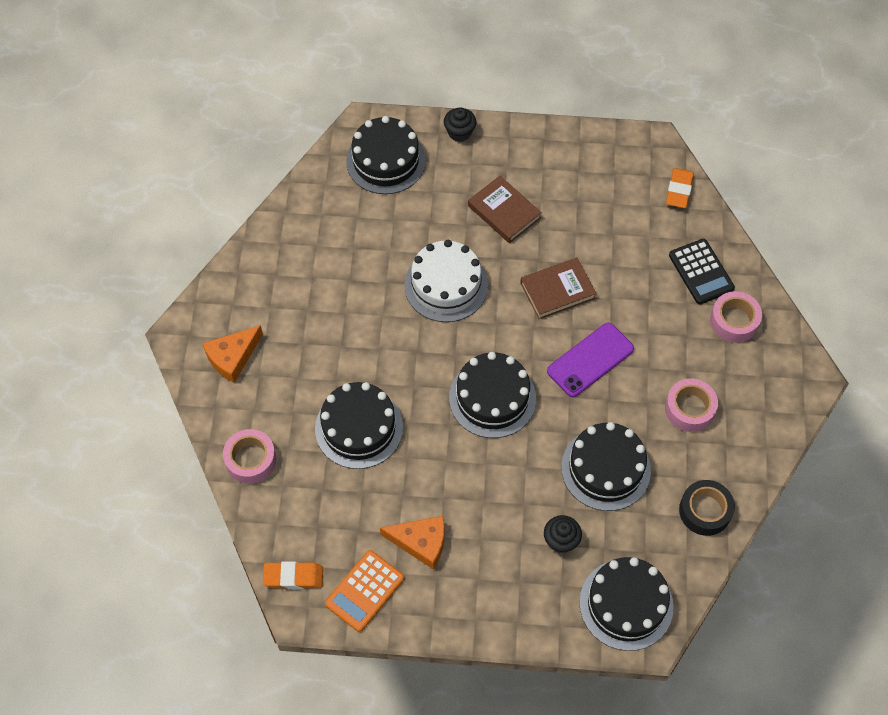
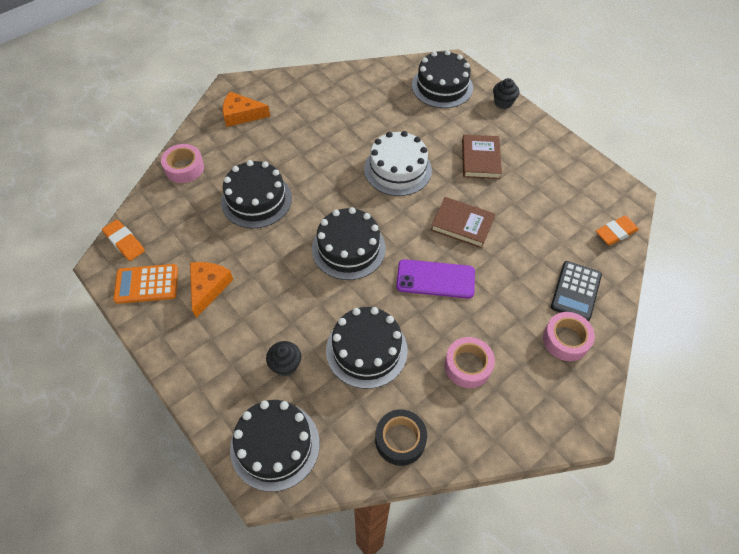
camera: 45 degrees right, 5 degrees down
(421, 542) = (208, 288): orange cheese -> orange cheese turned 135 degrees counterclockwise

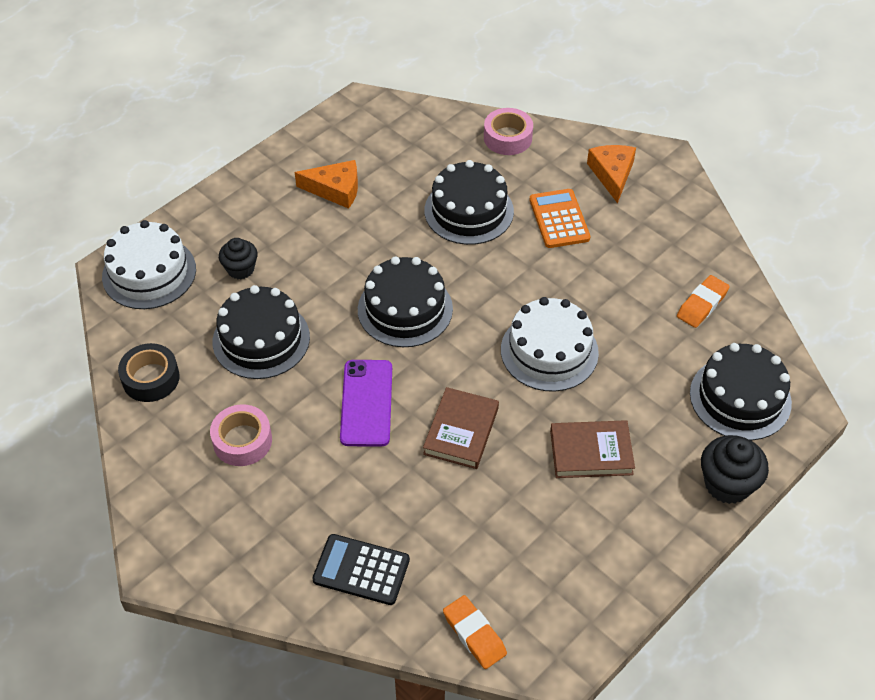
camera: 85 degrees right, 5 degrees down
(124, 242) = (389, 111): orange eraser -> orange eraser (702, 305)
(146, 284) = (336, 140): orange calculator -> orange calculator (559, 219)
(275, 445) = (149, 273): black cake -> white cake
(503, 102) = (727, 484): black cupcake -> black cupcake, size x1.51
(566, 340) = (282, 552): pink tape -> none

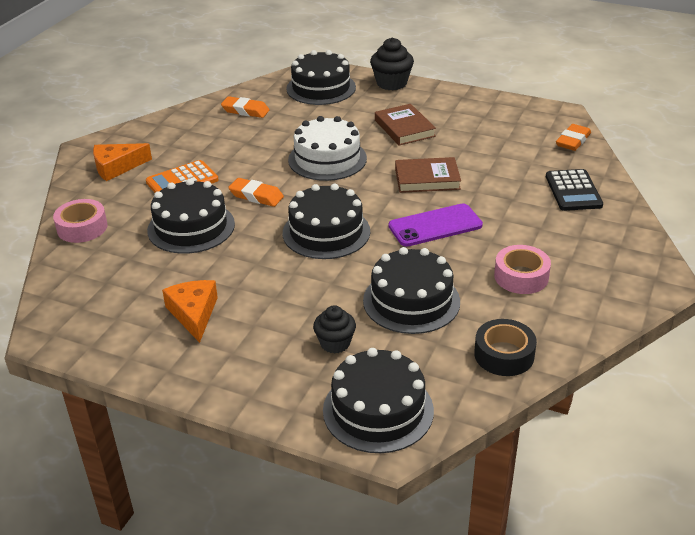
camera: 110 degrees left, 15 degrees down
(149, 273) = (378, 410): white cake -> black cake
(500, 271) = (256, 196): none -> orange eraser

